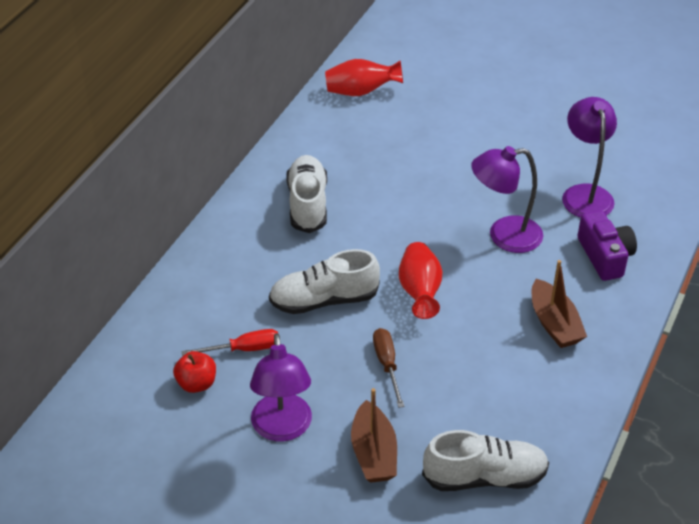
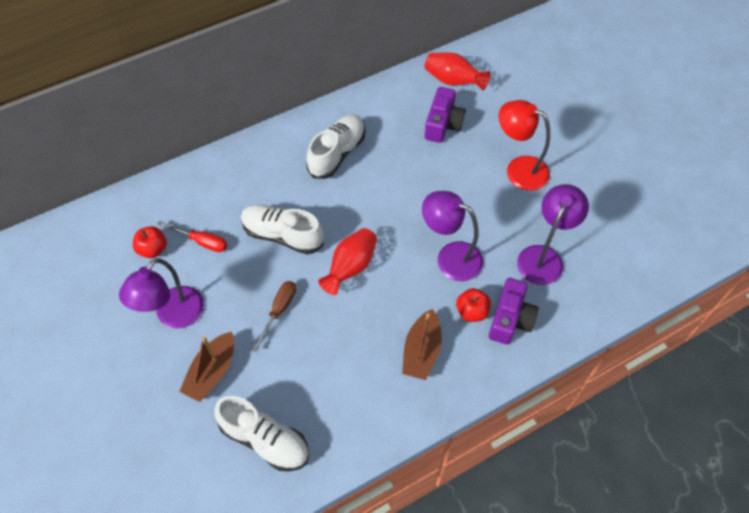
camera: 35 degrees right, 15 degrees up
(387, 132) = (443, 124): none -> purple camera
(494, 136) = (518, 169): none -> red lamp
(566, 268) = (472, 311): none -> red apple

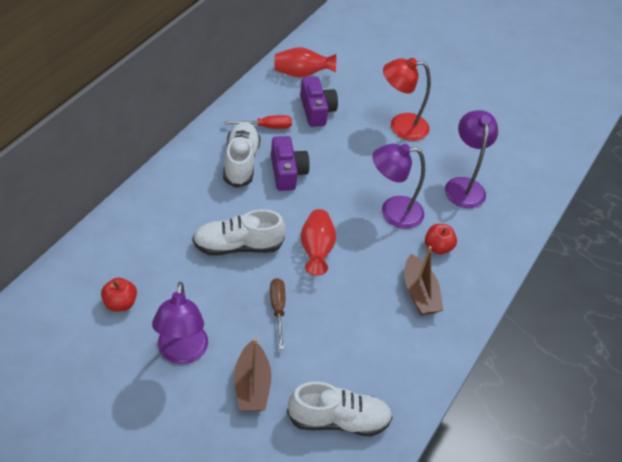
camera: 35 degrees left, 10 degrees down
(201, 241) = (164, 279): red screwdriver -> red screwdriver (266, 127)
(510, 319) = (470, 241): purple camera -> purple camera (287, 172)

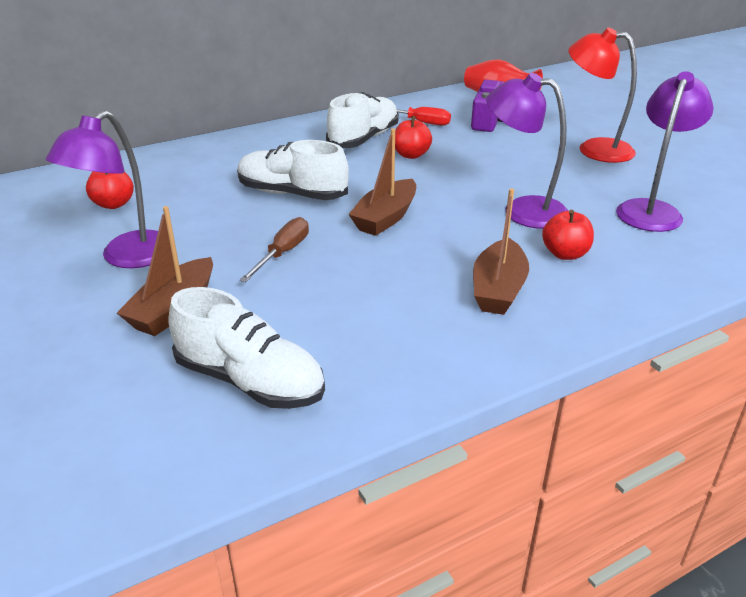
camera: 35 degrees right, 15 degrees down
(287, 172) = (411, 155): purple camera -> red apple
(316, 250) = (385, 218): red vase -> brown boat

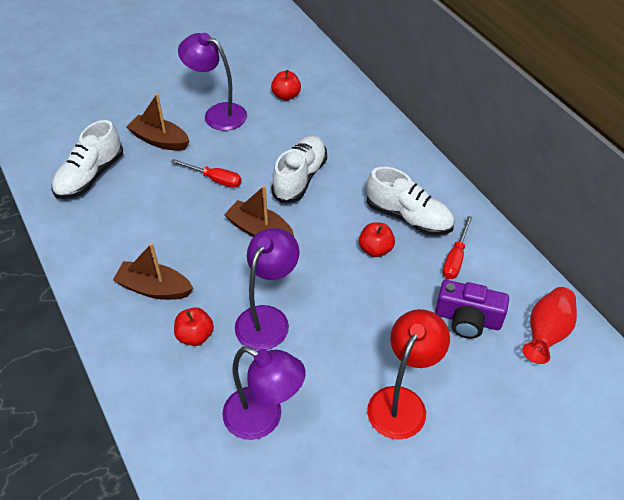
camera: 90 degrees right, 15 degrees up
(283, 253) = (215, 179): brown screwdriver -> red screwdriver

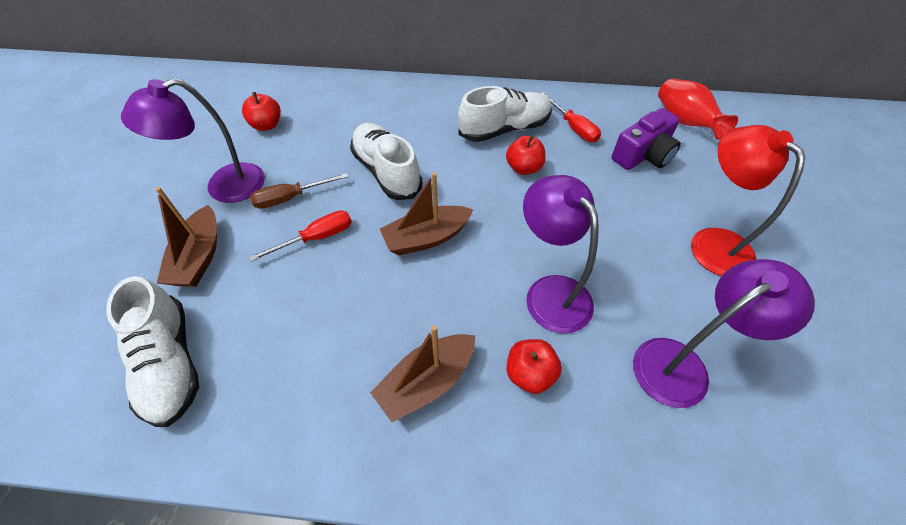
camera: 55 degrees left, 5 degrees up
(160, 140) = (199, 257): brown boat -> brown boat turned 60 degrees counterclockwise
(235, 148) = (291, 198): none -> brown screwdriver

